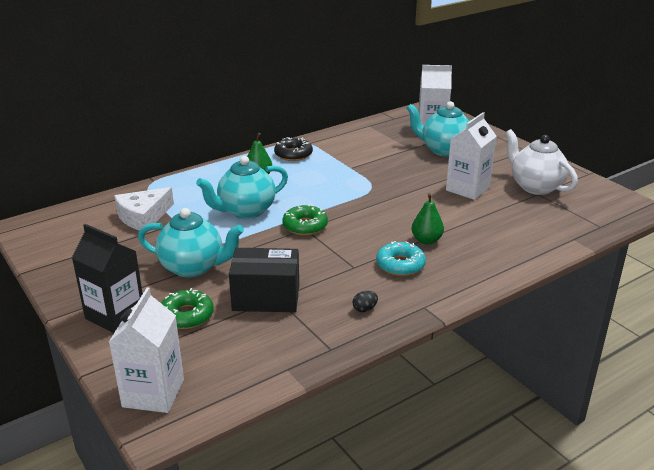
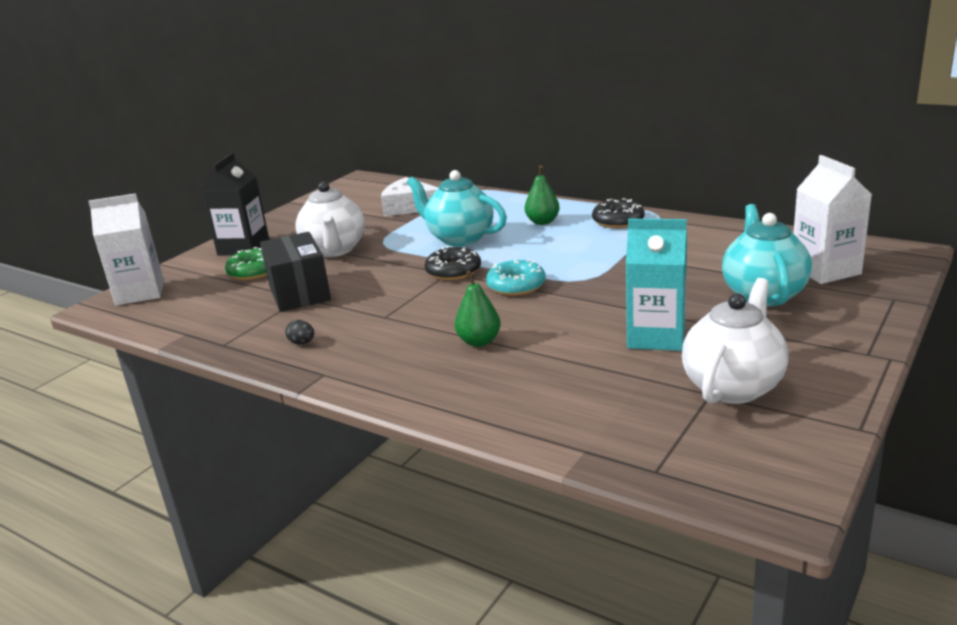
camera: 70 degrees right, 5 degrees down
(193, 267) = (334, 250): turquoise teapot -> white teapot
(305, 226) = (453, 271): green donut -> black donut
(400, 265) = (407, 340): turquoise donut -> turquoise donut (516, 285)
(467, 189) = (656, 336): white carton -> turquoise carton

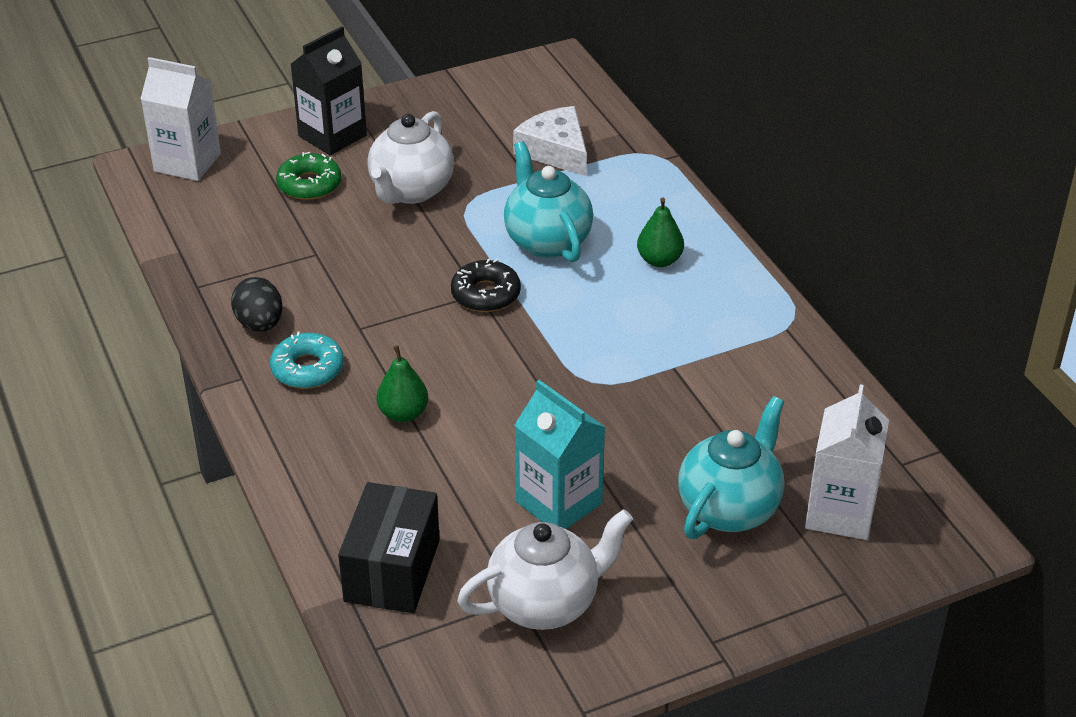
camera: 30 degrees right, 15 degrees up
(299, 292) = (319, 245): black box -> black box (392, 570)
(302, 343) = (260, 324): black egg -> black egg, size x1.82
(516, 285) = (519, 352): turquoise donut -> turquoise donut (307, 369)
(618, 221) = (738, 305): black donut -> none

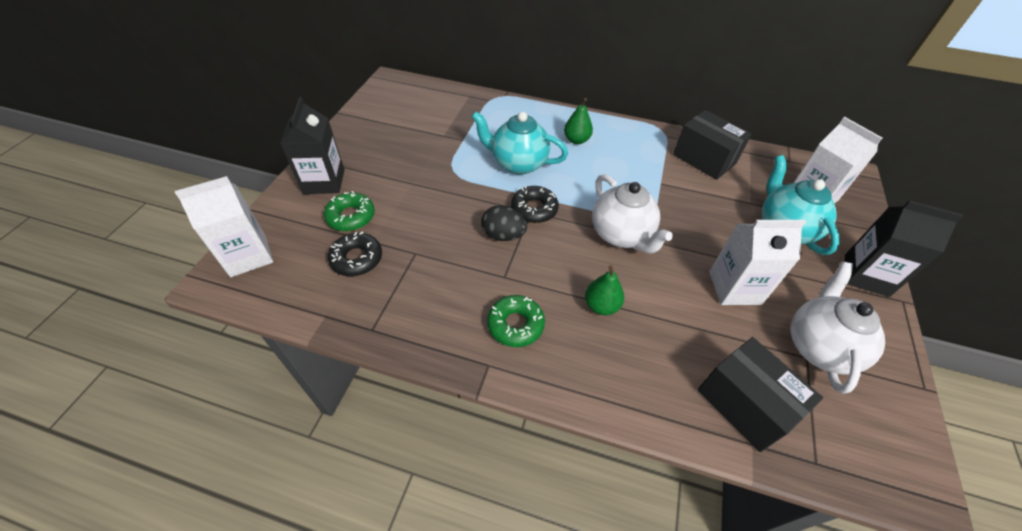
camera: 50 degrees left, 10 degrees up
(260, 324) = (447, 321): black egg -> black egg (503, 235)
(263, 224) = (357, 259): none -> black donut
(307, 369) = (515, 325): turquoise donut -> green donut
(411, 191) = (414, 183): white teapot -> white teapot (621, 235)
(555, 151) = (453, 120): white cheese -> none
(559, 503) = (734, 288): turquoise carton -> white carton
(732, 611) = (866, 275): none -> black carton
(782, 383) = (704, 159): none -> black box

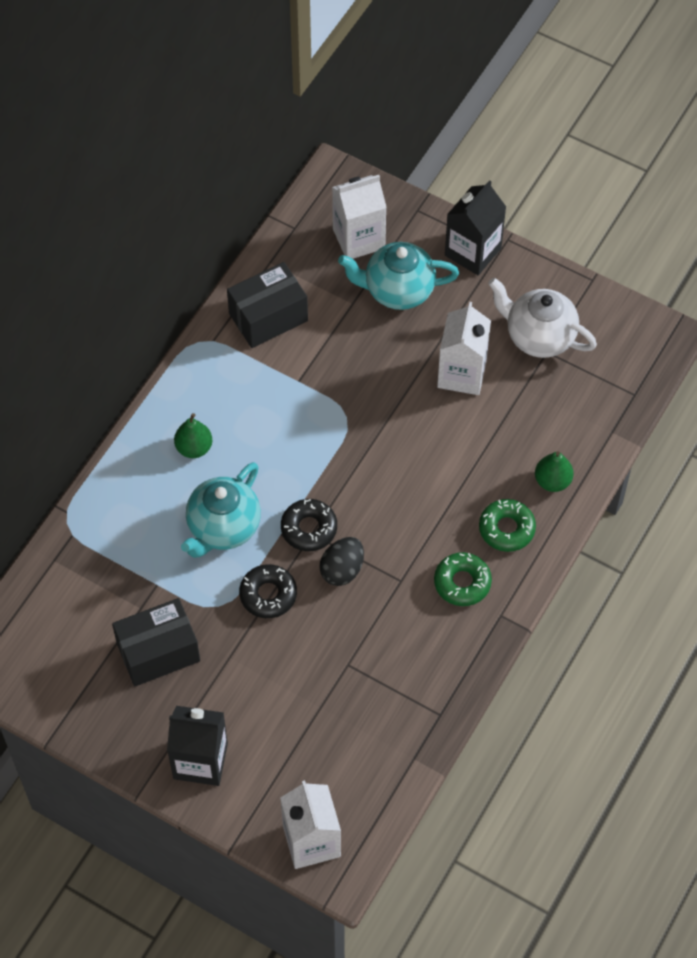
camera: 75 degrees left, 10 degrees up
(351, 217) = (273, 730): green donut -> green donut (506, 529)
(357, 259) = (342, 725): black donut -> black donut (268, 594)
(601, 306) = (457, 500): green pear -> green pear (552, 481)
(621, 235) = (369, 451): white teapot -> none
(744, 404) = (578, 422): black box -> black box (158, 652)

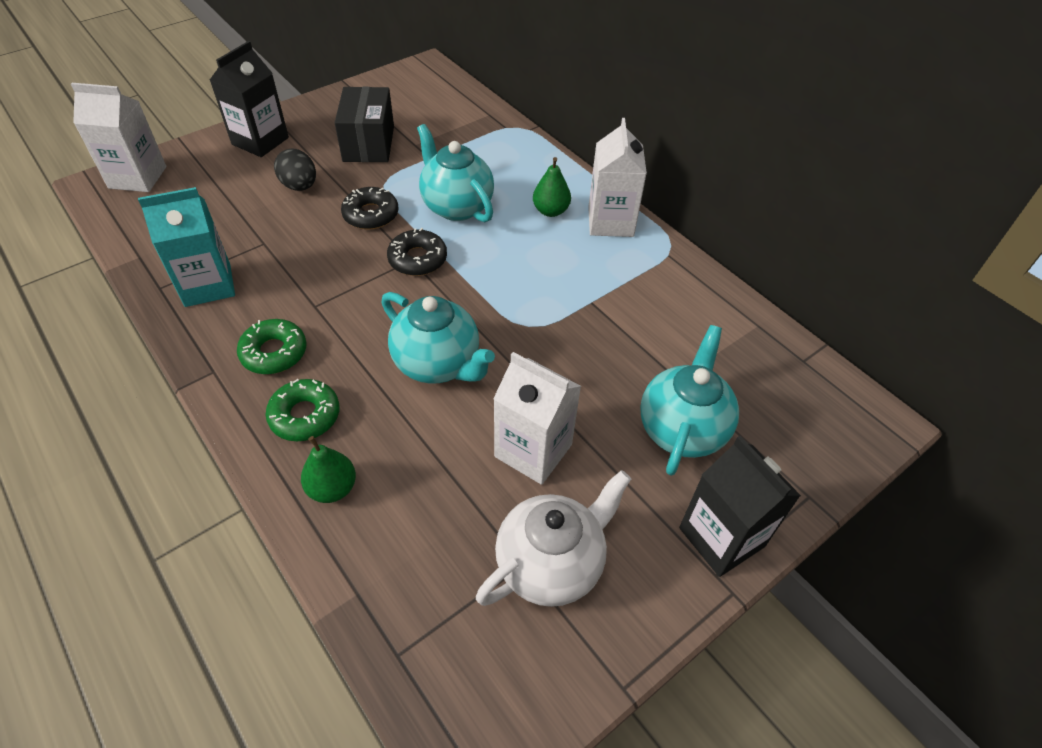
camera: 110 degrees right, 10 degrees down
(268, 317) = (683, 302): black box -> none
(342, 570) = (358, 268): black egg -> black egg (300, 186)
(358, 239) = (773, 416): white carton -> white carton (610, 222)
(416, 463) = (438, 364): none -> turquoise teapot
(418, 677) = (208, 285): none -> turquoise carton

